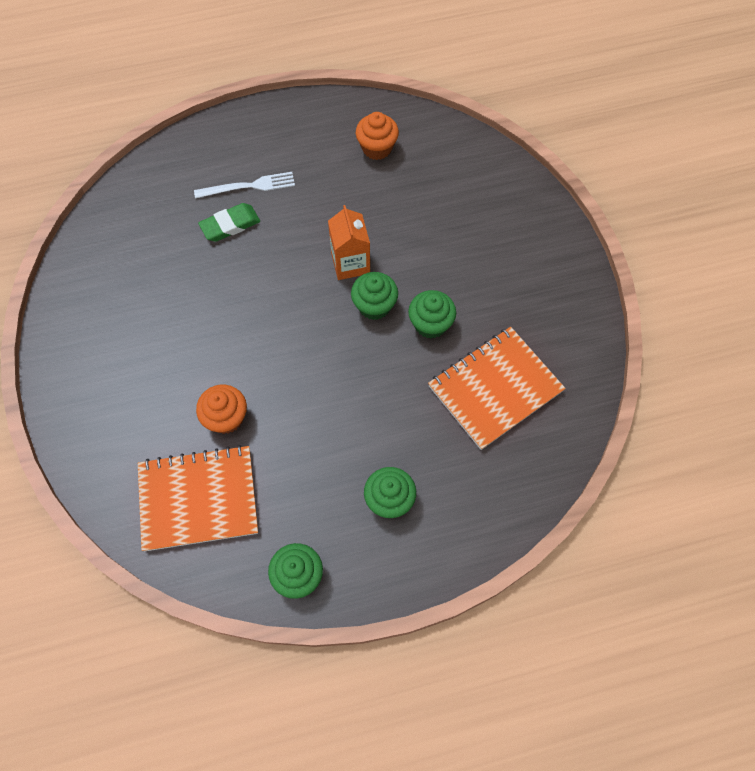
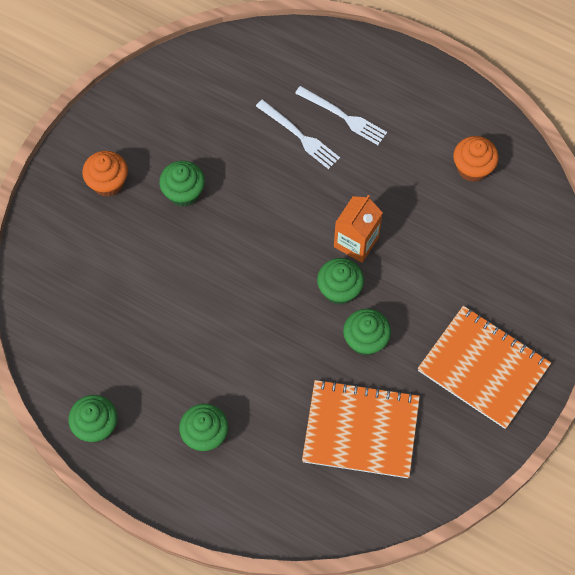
camera: 45 degrees right, 0 degrees up
(182, 338) = (183, 193): none -> green cupcake
(198, 498) = (85, 315): orange notebook -> orange notebook (483, 368)
(226, 418) = (156, 277): orange cupcake -> orange cupcake (108, 183)
(230, 225) = (299, 136): green eraser -> white fork

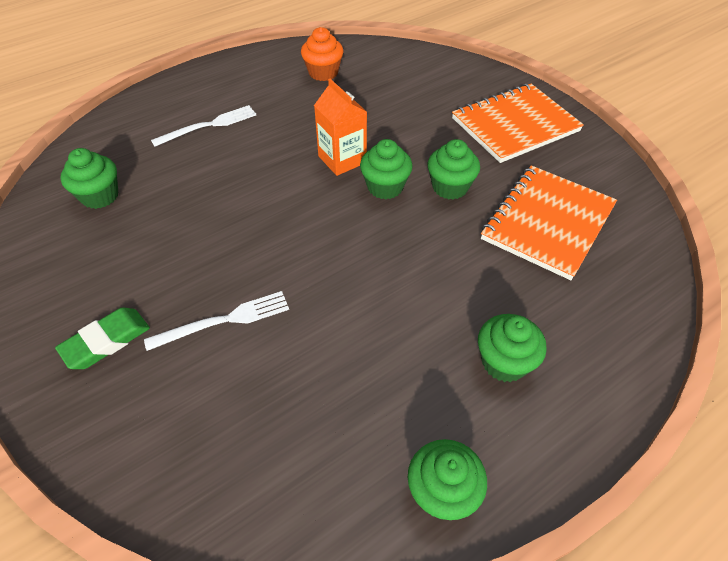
camera: 65 degrees left, 15 degrees down
(108, 183) = (106, 341): orange cupcake -> green eraser
(183, 193) = (183, 271): green cupcake -> green cupcake (100, 196)
(299, 136) = (201, 159): white fork -> white fork (224, 321)

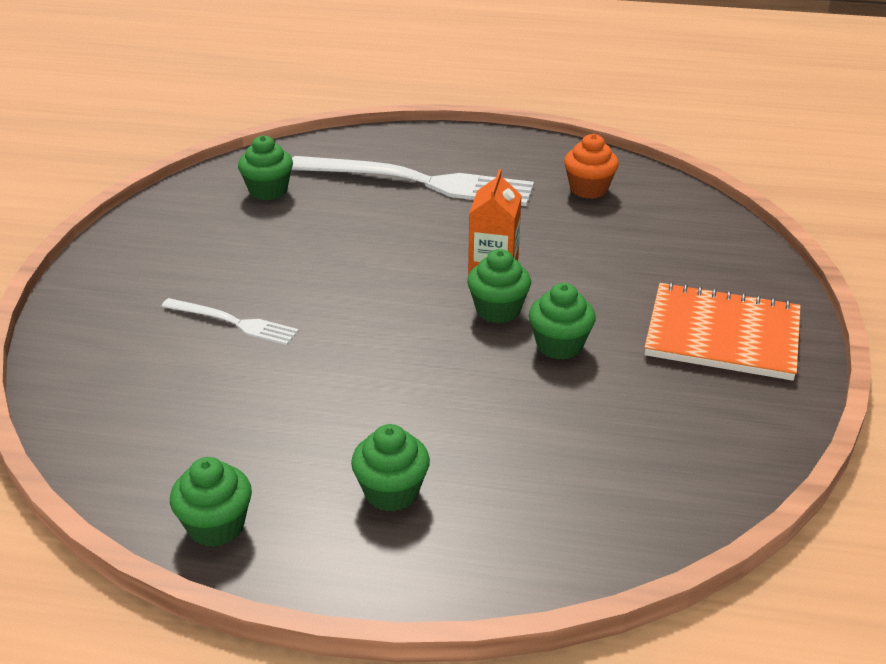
camera: 45 degrees right, 15 degrees down
(106, 341) = (147, 286): green eraser -> none
(209, 126) = (419, 182): white fork -> white fork, size x2.01
(547, 222) = (610, 430): orange notebook -> none

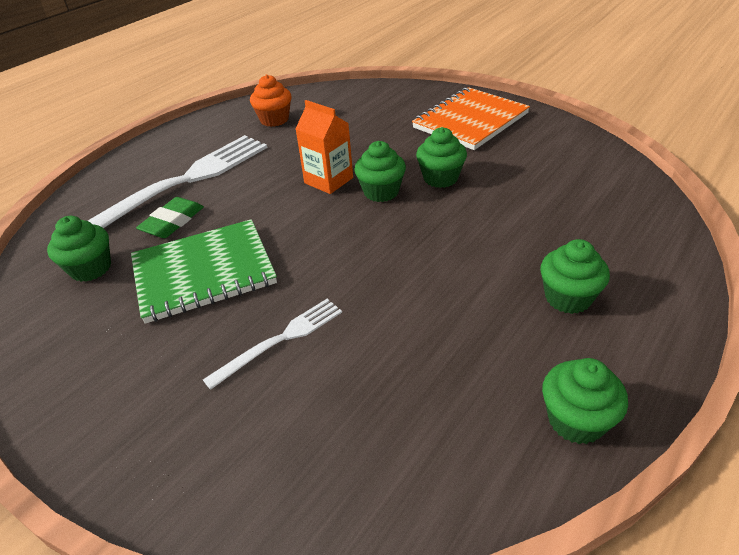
camera: 60 degrees left, 5 degrees up
(296, 249) = (204, 272): none -> green notebook
(356, 203) = (172, 222): none -> green eraser

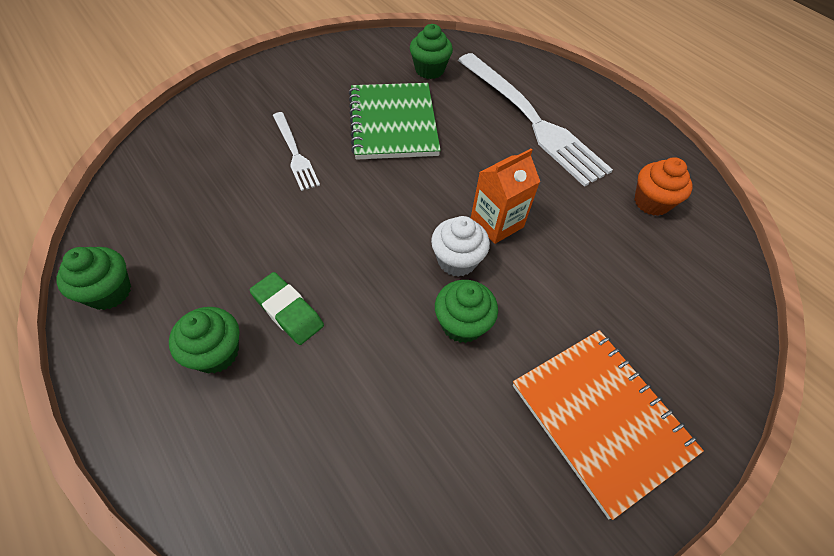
camera: 100 degrees right, 15 degrees up
(172, 222) = (471, 111): green eraser -> green eraser (288, 311)
(381, 192) = (457, 260): green cupcake -> white cupcake

